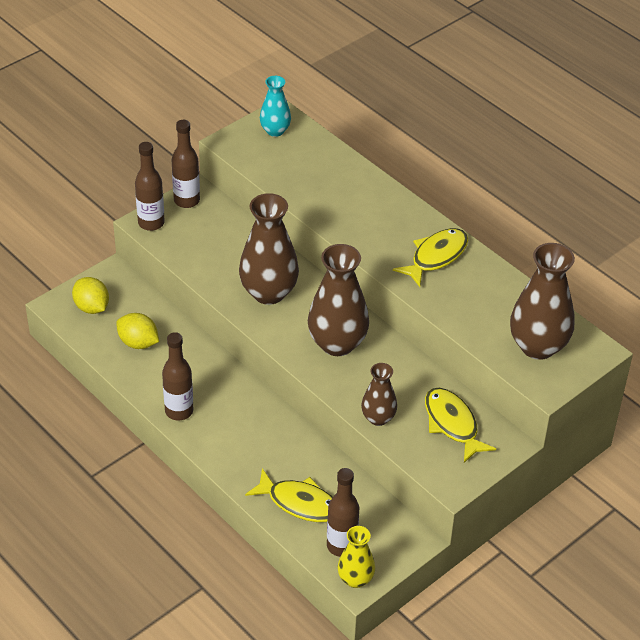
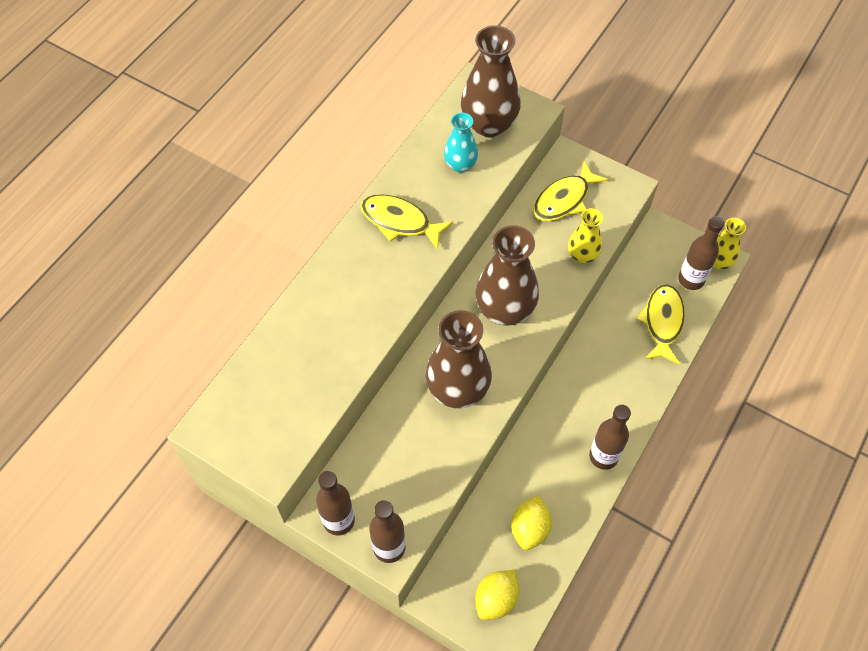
camera: 105 degrees left, 15 degrees up
(275, 131) = (237, 424): turquoise vase -> turquoise vase (460, 165)
(378, 418) = (582, 255): brown vase -> yellow vase

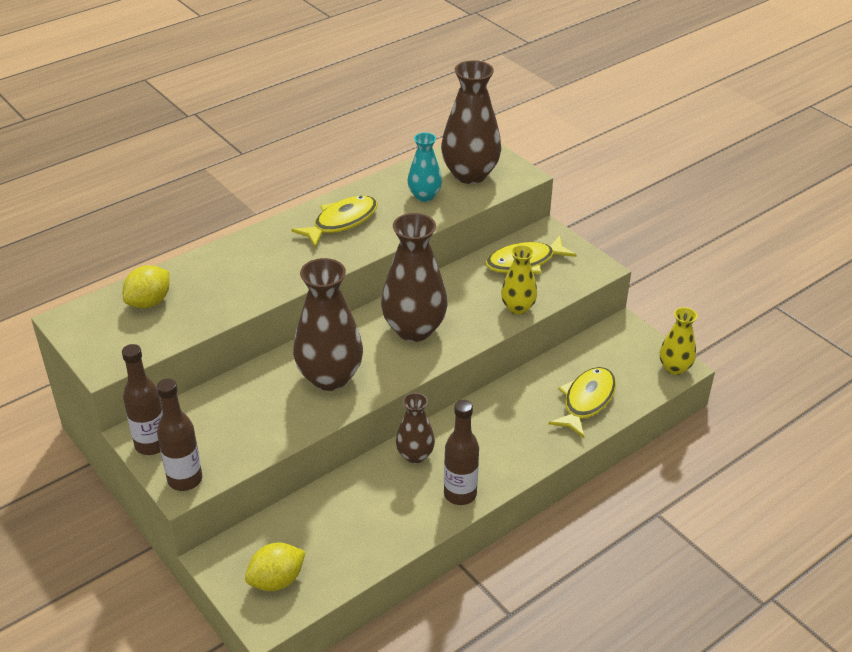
camera: 20 degrees right, 20 degrees down
(400, 222) = (341, 222): yellow fish -> yellow fish turned 90 degrees clockwise
(529, 529) = (347, 532): yellow lemon -> yellow lemon (149, 302)
(548, 429) = (415, 455): none -> brown vase
(691, 279) = (636, 375): brown bottle -> none

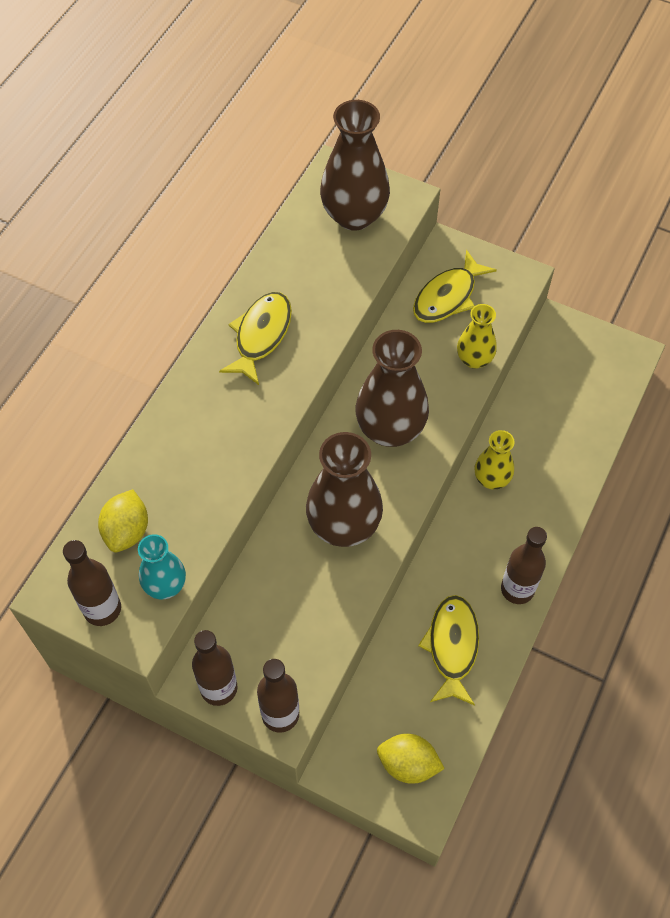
camera: 25 degrees left, 20 degrees up
(93, 341) = (102, 609): none -> brown bottle
(276, 580) = (408, 764): yellow lemon -> yellow lemon turned 75 degrees clockwise
(415, 455) = (451, 563): brown vase -> none
(424, 196) = (325, 265): turquoise vase -> turquoise vase (165, 585)
(586, 401) = (571, 430): yellow fish -> yellow fish (452, 647)
(674, 368) = (629, 356): yellow vase -> yellow vase (491, 479)

